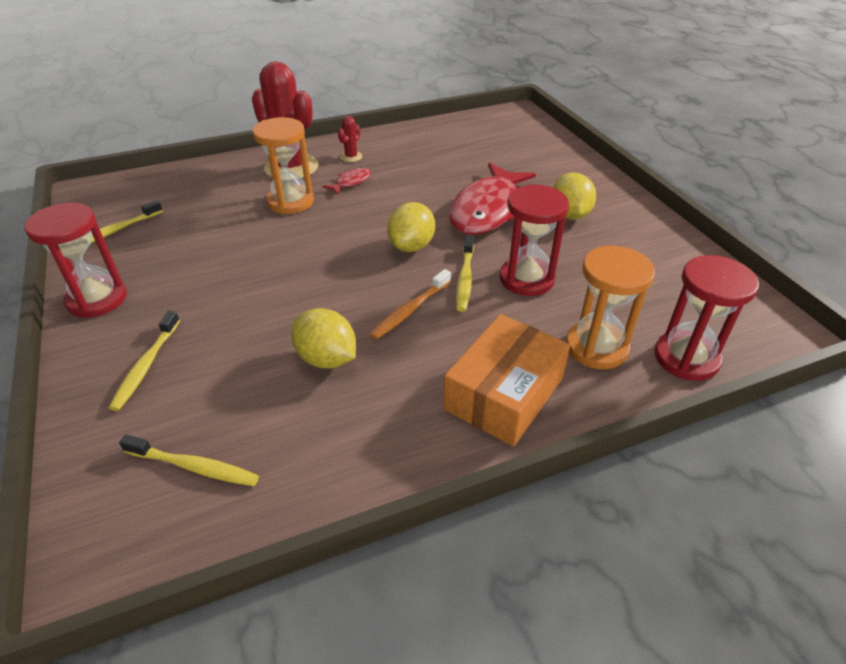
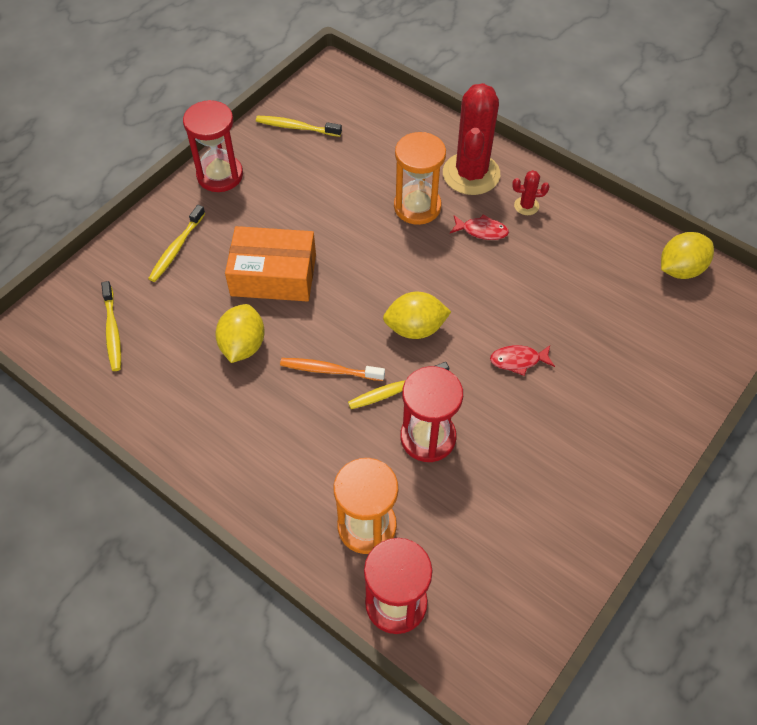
camera: 60 degrees right, 15 degrees up
(146, 366) = (176, 248): yellow toothbrush -> yellow toothbrush turned 45 degrees counterclockwise
(488, 210) = (518, 360): red fish -> red fish, size x0.42
(504, 393) = (273, 478): orange box -> orange box (273, 275)
(569, 215) = (563, 434): yellow lemon -> yellow lemon (680, 269)

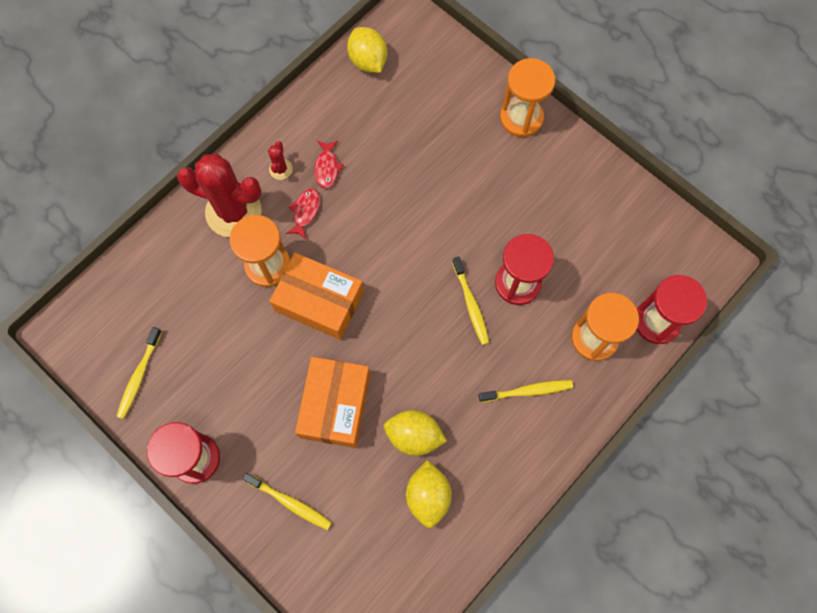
camera: 85 degrees left, 15 degrees up
(113, 331) = (386, 563): yellow toothbrush -> yellow toothbrush (527, 391)
(329, 370) = (447, 359): orange toothbrush -> none
(383, 252) = (319, 301): none -> orange box
(415, 328) = (409, 282): yellow lemon -> yellow lemon (428, 496)
(518, 360) = (449, 202): red fish -> red fish (327, 168)
(650, 431) = (521, 118): none -> orange hourglass

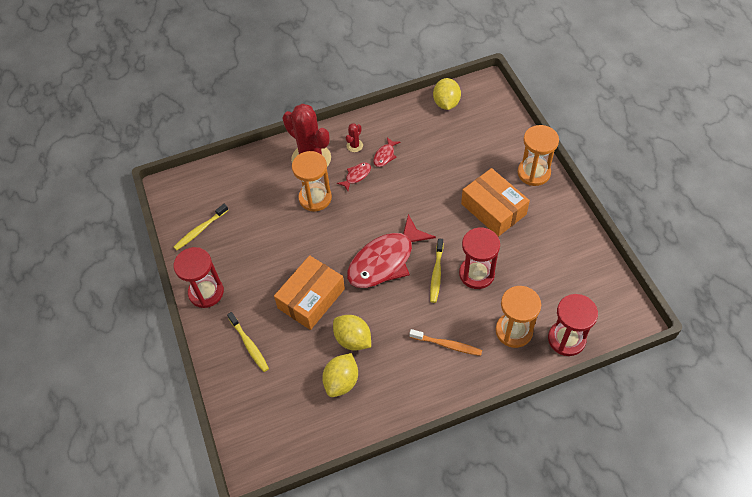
camera: 30 degrees right, 15 degrees down
(319, 301) = (336, 232): orange box -> orange box (493, 209)
(400, 314) = (385, 261): none -> red fish
(527, 391) = (447, 345): yellow toothbrush -> orange toothbrush

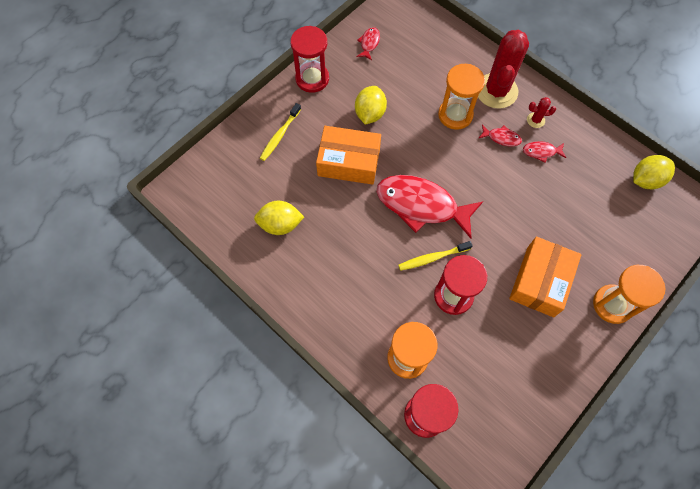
camera: 60 degrees right, 10 degrees up
(200, 230) = (369, 43): yellow toothbrush -> red fish
(353, 339) = (325, 215): yellow lemon -> yellow lemon (370, 114)
(447, 345) = (360, 300): orange toothbrush -> none

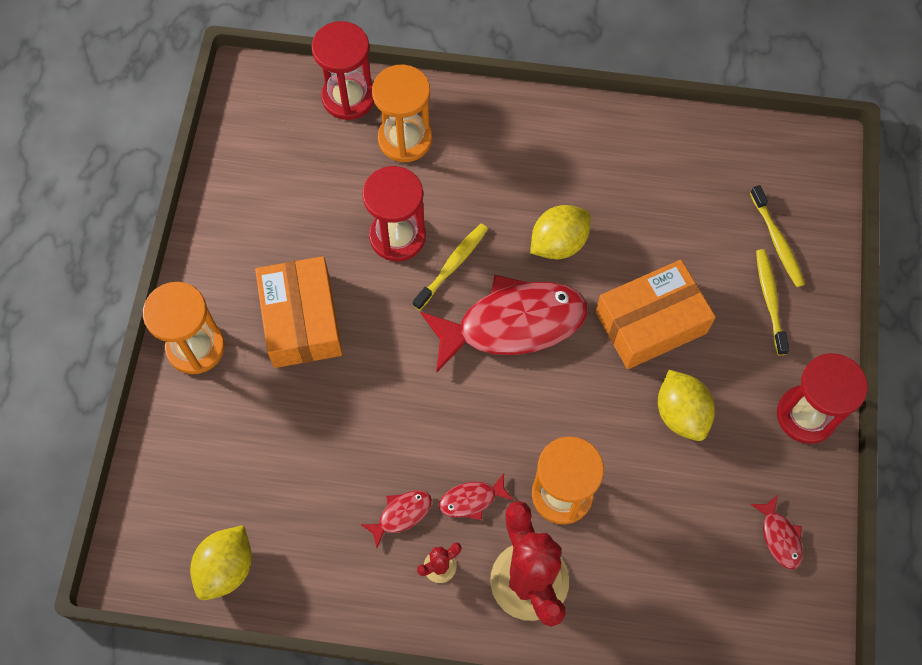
camera: 145 degrees right, 0 degrees up
(248, 160) = (777, 241): none -> yellow toothbrush
(280, 224) = (664, 189): yellow lemon -> yellow lemon (558, 243)

